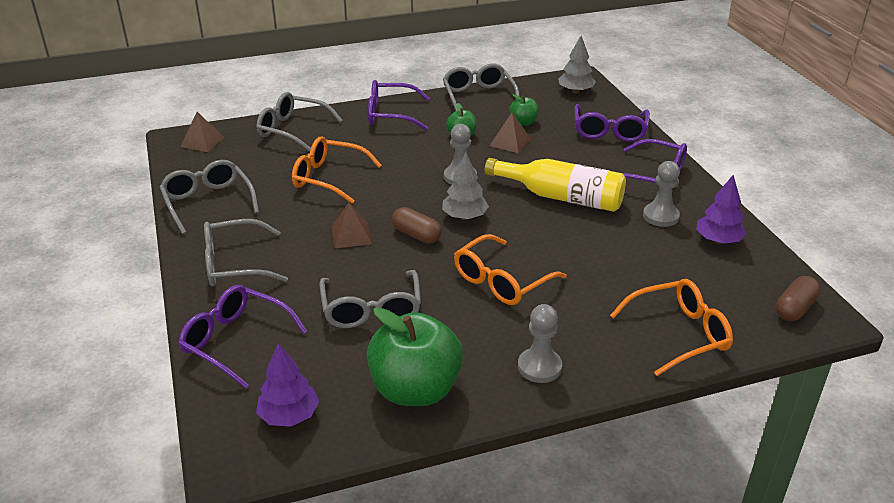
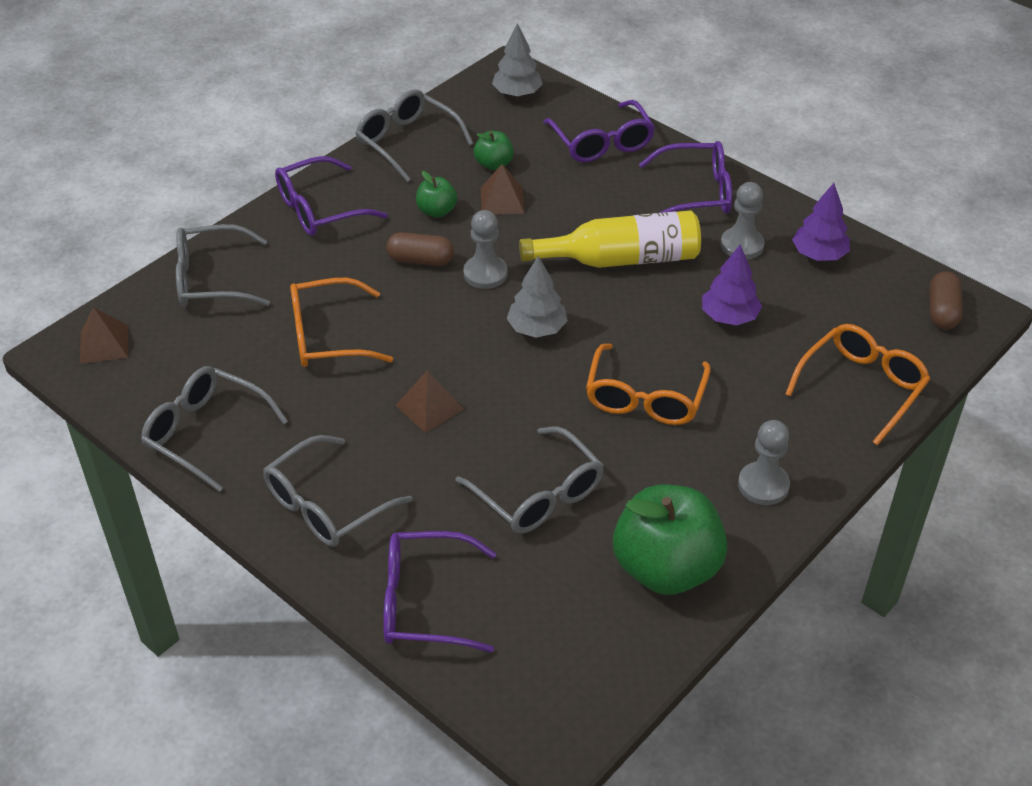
camera: 30 degrees left, 10 degrees up
(289, 416) = (565, 660): purple tree -> purple tree (729, 317)
(416, 235) = (504, 376): brown capsule -> brown capsule (420, 260)

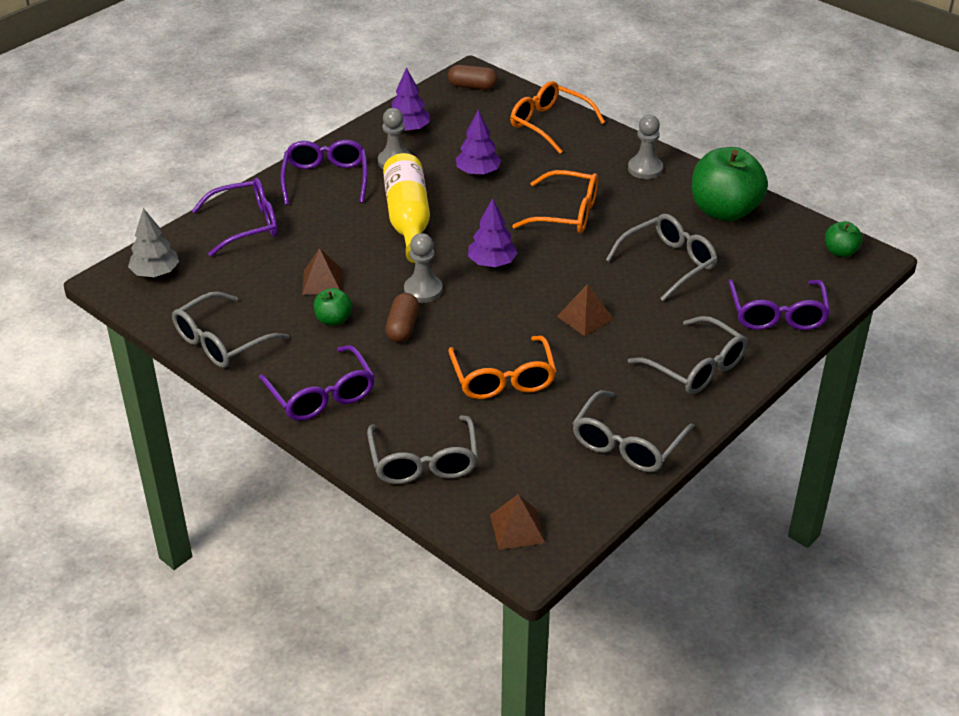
camera: 90 degrees left, 5 degrees down
(493, 164) = (267, 287): green apple -> green apple (840, 252)
(537, 328) = (492, 263): grey tree -> purple tree

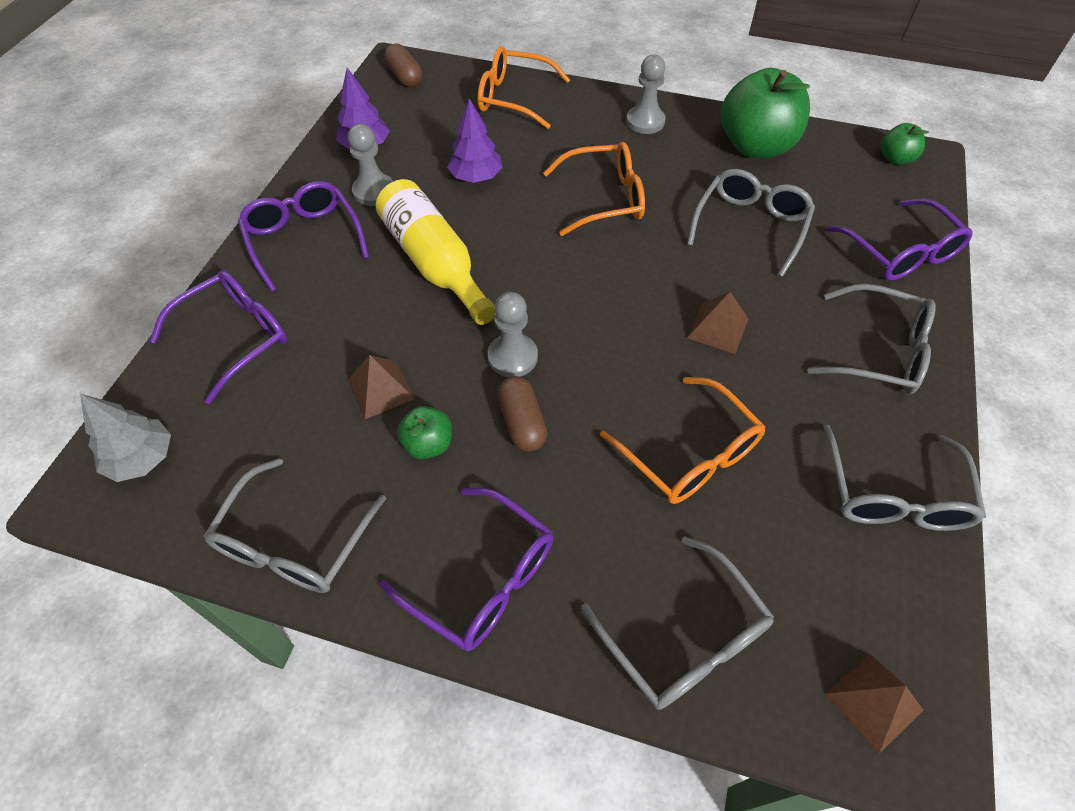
camera: 25 degrees left, 15 degrees up
(472, 86) = (405, 77): brown capsule -> brown capsule turned 75 degrees clockwise
(492, 263) = (567, 290): purple tree -> none

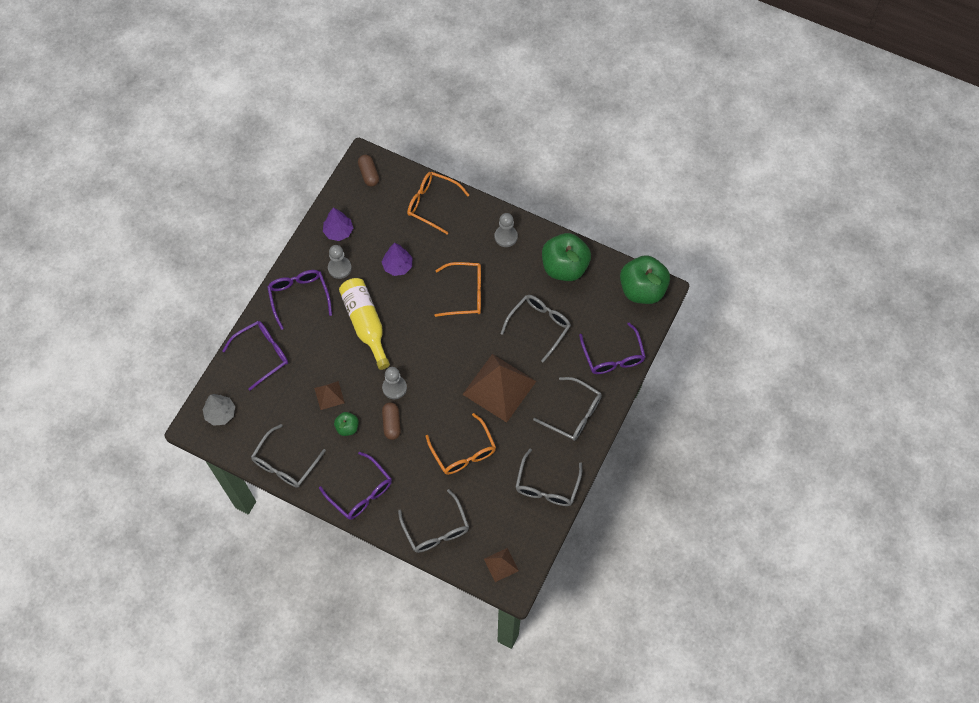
camera: 10 degrees right, 10 degrees up
(718, 328) = (499, 387): brown pyramid -> brown pyramid, size x2.15
(895, 159) = (642, 289): green apple -> green apple, size x2.12

